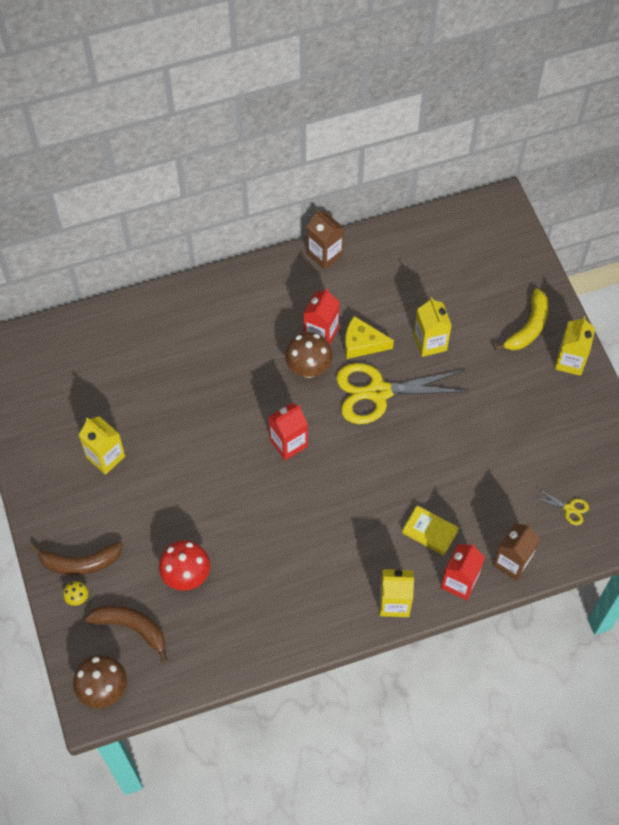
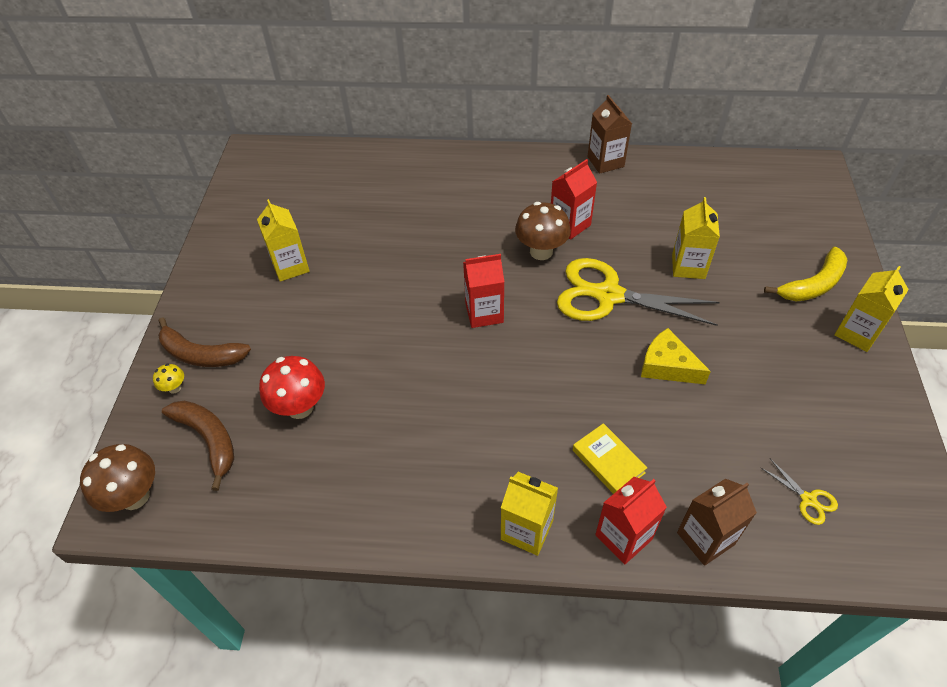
camera: 25 degrees right, 10 degrees down
(362, 343) = (610, 246): yellow cheese -> yellow cheese (667, 366)

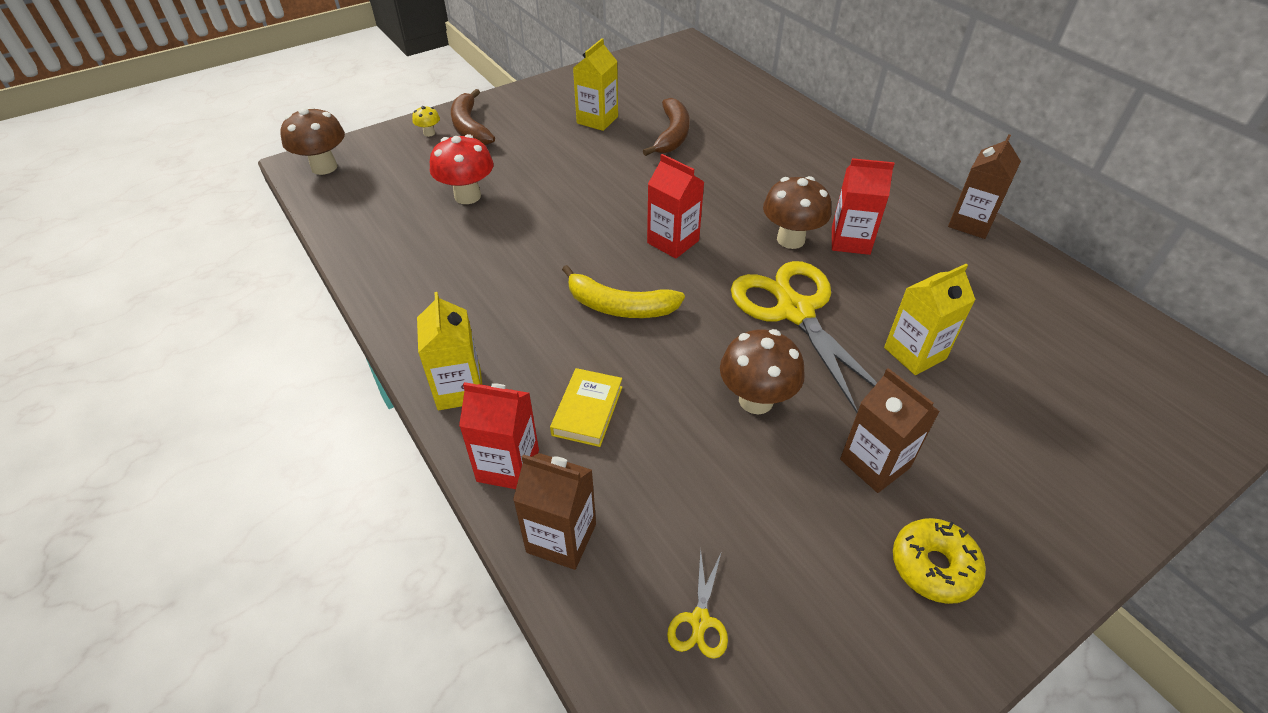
camera: 50 degrees right, 5 degrees down
(208, 439) = (398, 171): brown banana -> brown banana (672, 135)
(667, 366) = (756, 400): yellow cheese -> brown mushroom
(754, 344) = (874, 463): none -> brown carton
(813, 284) = (1041, 482): yellow banana -> yellow banana (620, 306)
(836, 368) = (933, 566): none -> yellow donut
(857, 333) = (1020, 565): yellow carton -> none

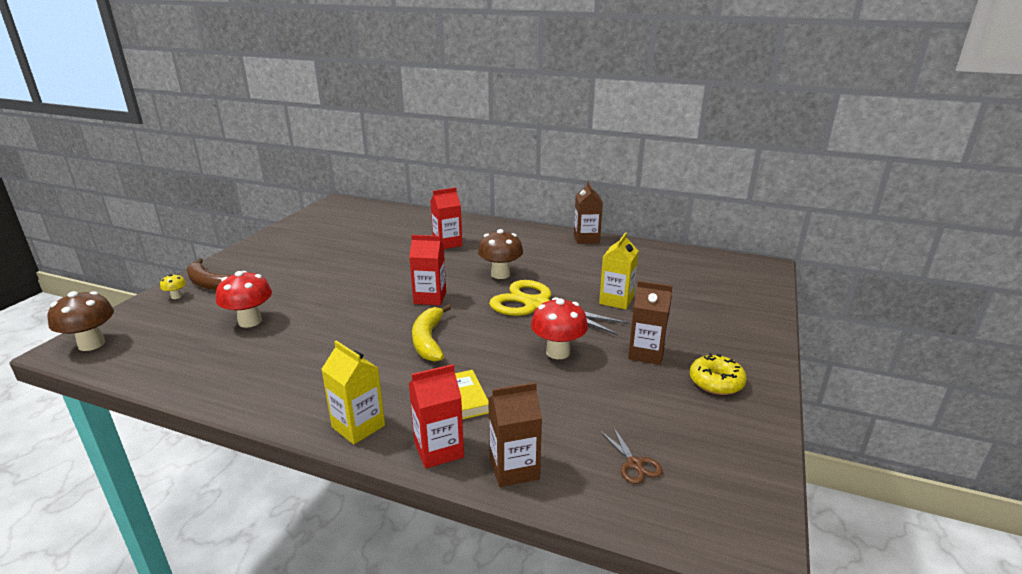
camera: 35 degrees left, 20 degrees down
(597, 120) = (311, 254): yellow carton -> none
(620, 306) = (428, 340): yellow banana -> yellow banana turned 105 degrees clockwise
(672, 135) = (374, 247): brown banana -> none
(699, 621) = (634, 464): yellow scissors -> brown scissors
(756, 400) = (558, 352): brown mushroom -> red mushroom
(850, 241) = (534, 265): red carton -> red carton (447, 243)

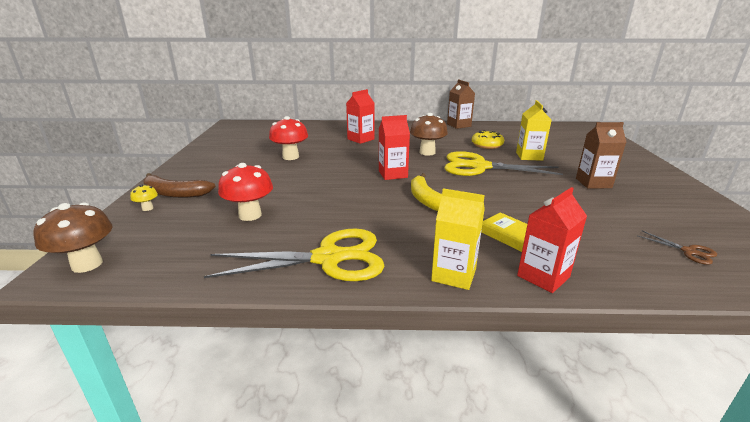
camera: 20 degrees left, 0 degrees up
(270, 383) = (329, 258): none -> yellow scissors
(514, 468) = (617, 275): brown carton -> none
(558, 352) = (535, 192): red mushroom -> red mushroom (290, 157)
(716, 382) = (659, 191): yellow donut -> yellow donut (487, 145)

